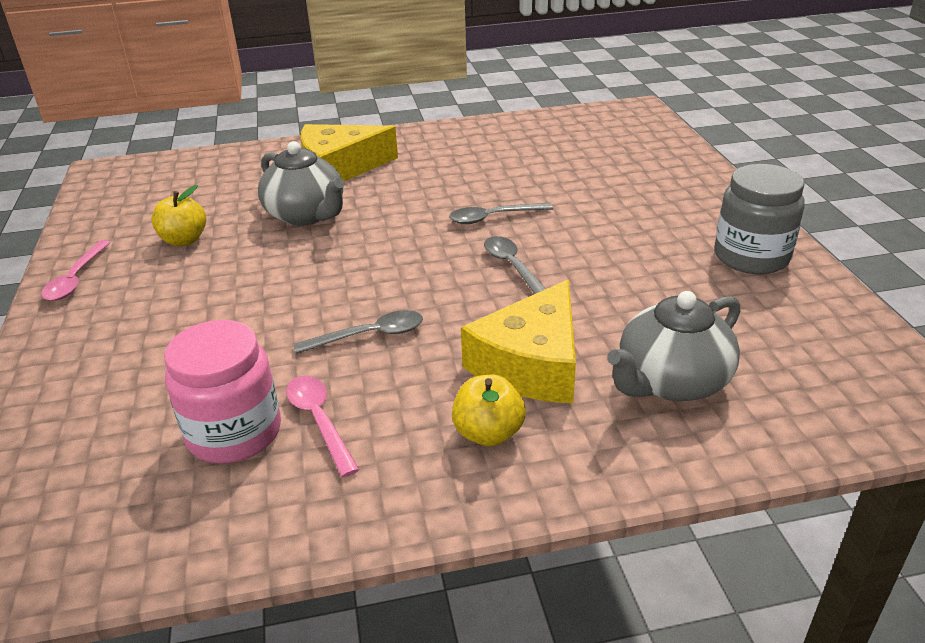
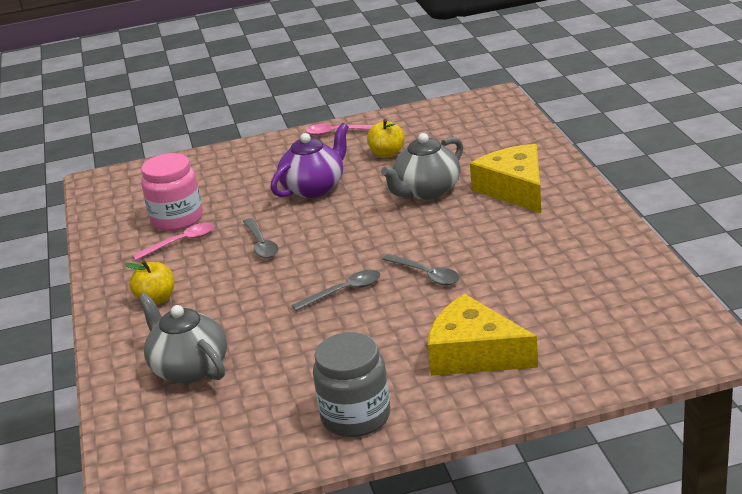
camera: 90 degrees right, 5 degrees down
(234, 295) = (314, 188): none -> purple teapot
(493, 217) = (426, 275): grey spoon -> grey spoon turned 150 degrees clockwise
(531, 364) = (220, 309): yellow cheese -> yellow cheese (474, 354)

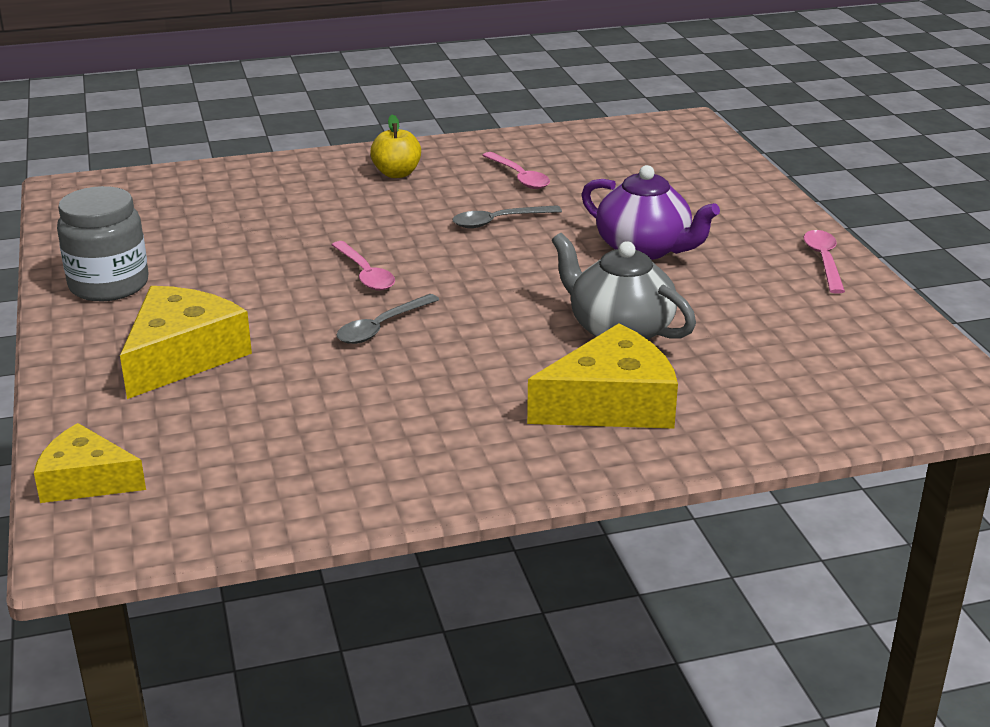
camera: 85 degrees right, 0 degrees up
(177, 219) = (577, 171): pink jar -> none
(189, 368) = (253, 198): grey teapot -> none
(343, 291) = (365, 274): grey spoon -> pink spoon
(387, 154) = (747, 299): yellow apple -> none
(643, 362) = (86, 480): none -> yellow cheese

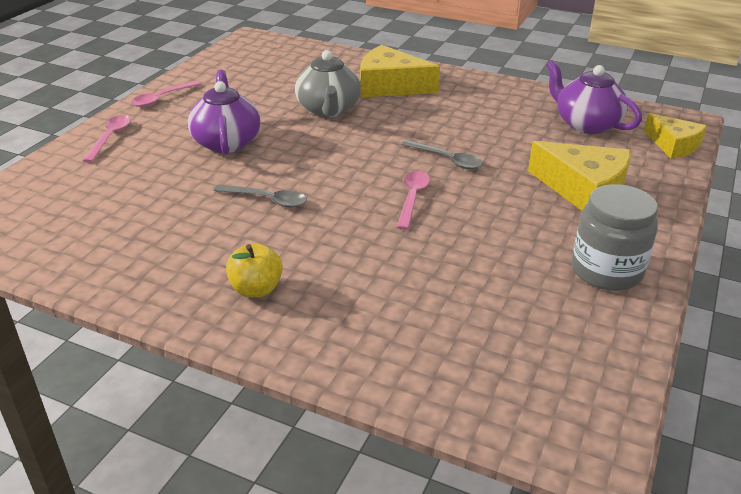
camera: 140 degrees left, 5 degrees up
(182, 356) = (584, 189): yellow cheese -> yellow cheese turned 120 degrees counterclockwise
(246, 463) = (586, 124): none -> purple teapot
(382, 327) = (446, 159): grey spoon -> grey spoon turned 45 degrees clockwise
(519, 177) = (179, 234): pink spoon -> pink spoon (110, 138)

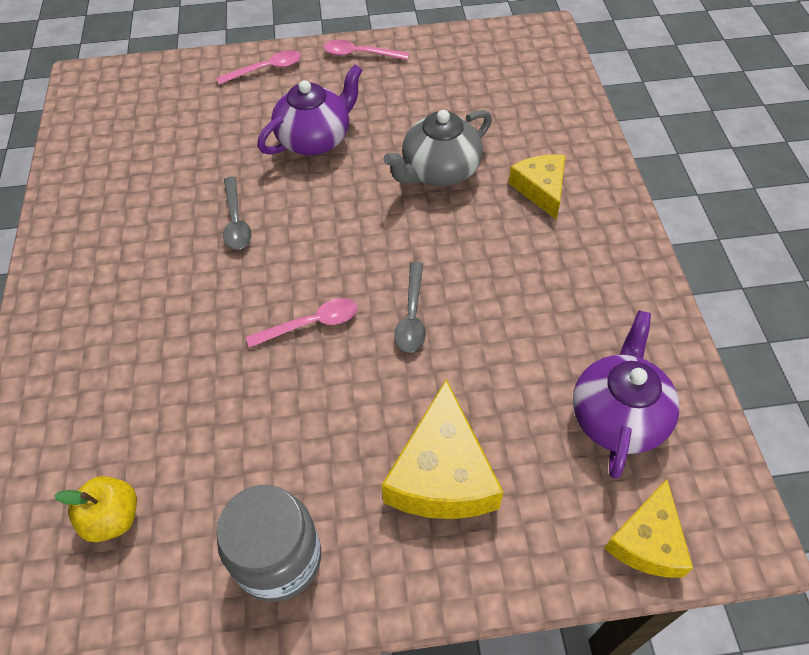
camera: 60 degrees right, 20 degrees up
(256, 289) = (99, 289): yellow apple -> yellow apple (113, 518)
(390, 86) = (541, 189): yellow cheese -> yellow cheese, size x0.65

